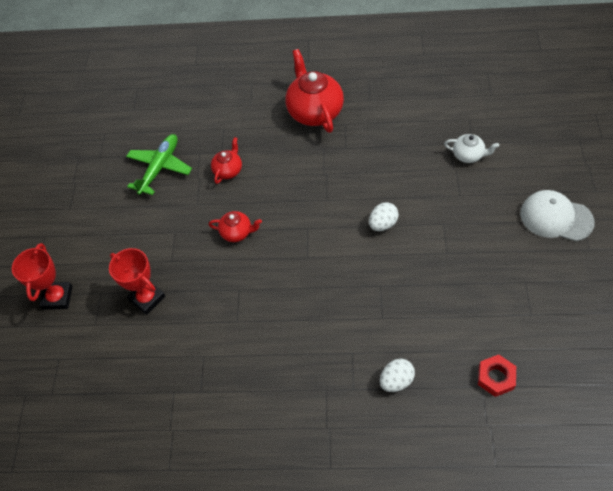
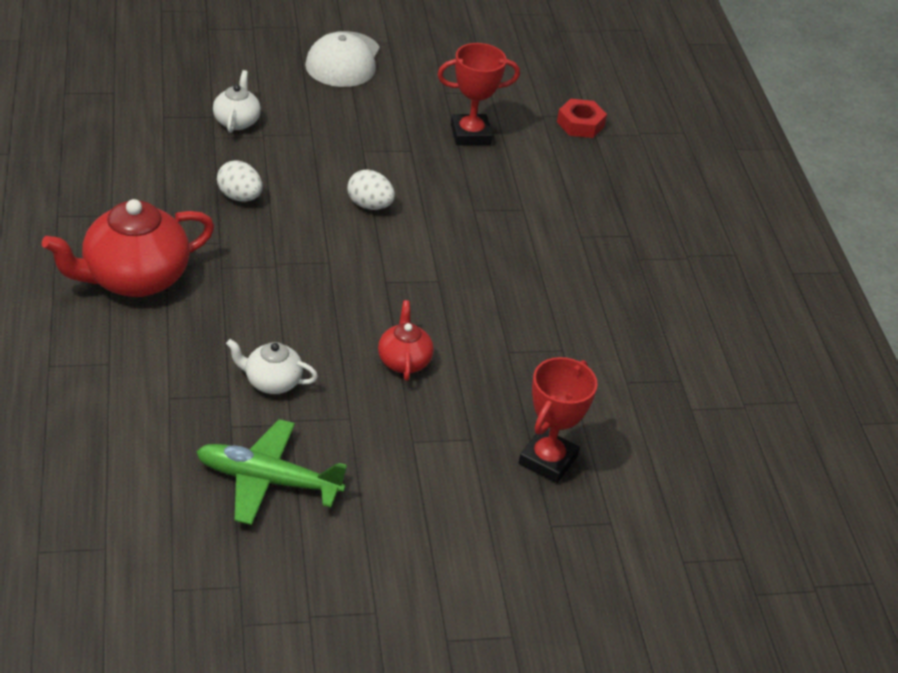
camera: 110 degrees left, 15 degrees down
(58, 297) = (573, 587): red trophy -> red trophy (470, 134)
(228, 170) = (272, 382): red teapot -> white teapot
(396, 381) = (608, 199): white egg -> white egg (239, 197)

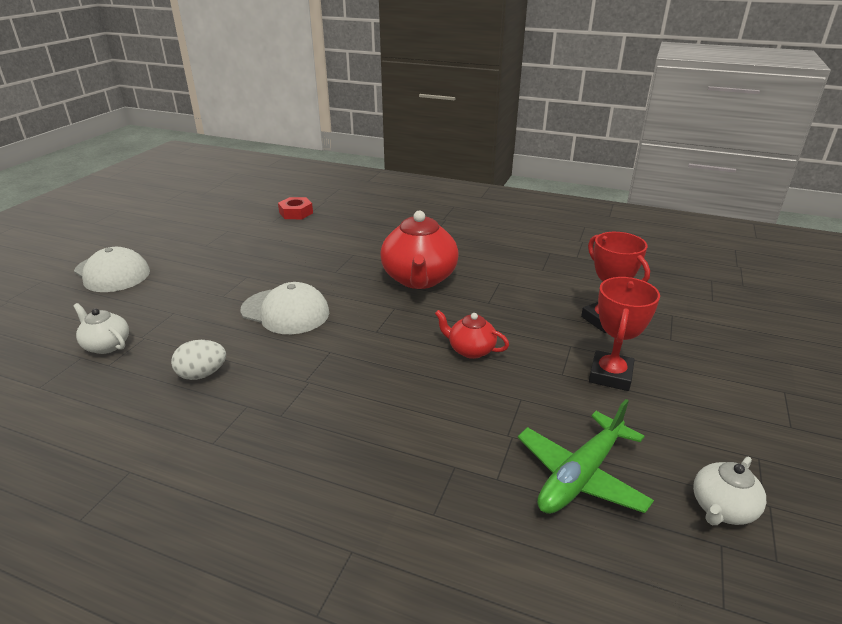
camera: 55 degrees left, 10 degrees down
(134, 278) = (241, 484): red teapot -> red teapot (419, 279)
(272, 382) = (453, 431): white teapot -> white teapot (721, 509)
(369, 205) = (285, 311): white egg -> white cap
(470, 134) = (259, 249): red trophy -> red trophy (610, 375)

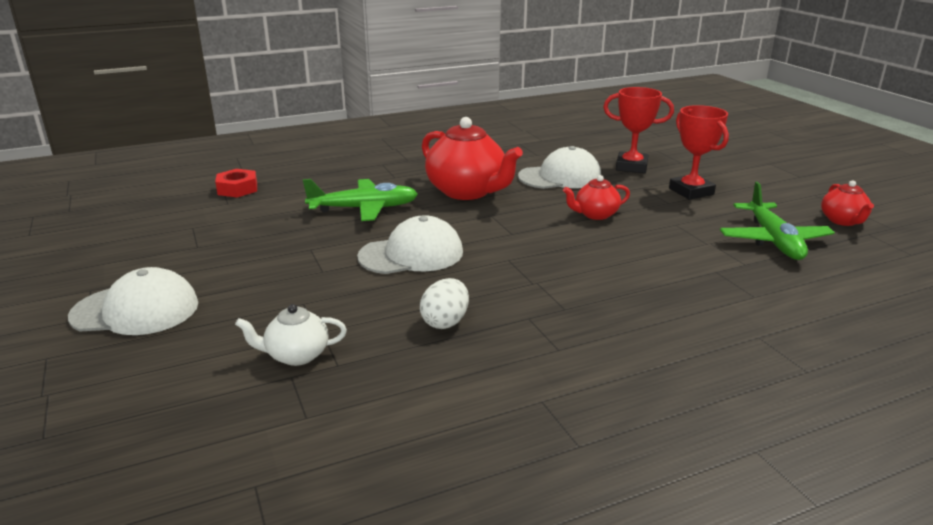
camera: 45 degrees left, 5 degrees down
(330, 261) = (364, 209): none -> green plane
(516, 300) = (560, 177): none -> white cap
(721, 509) = (843, 221): white teapot -> red teapot

